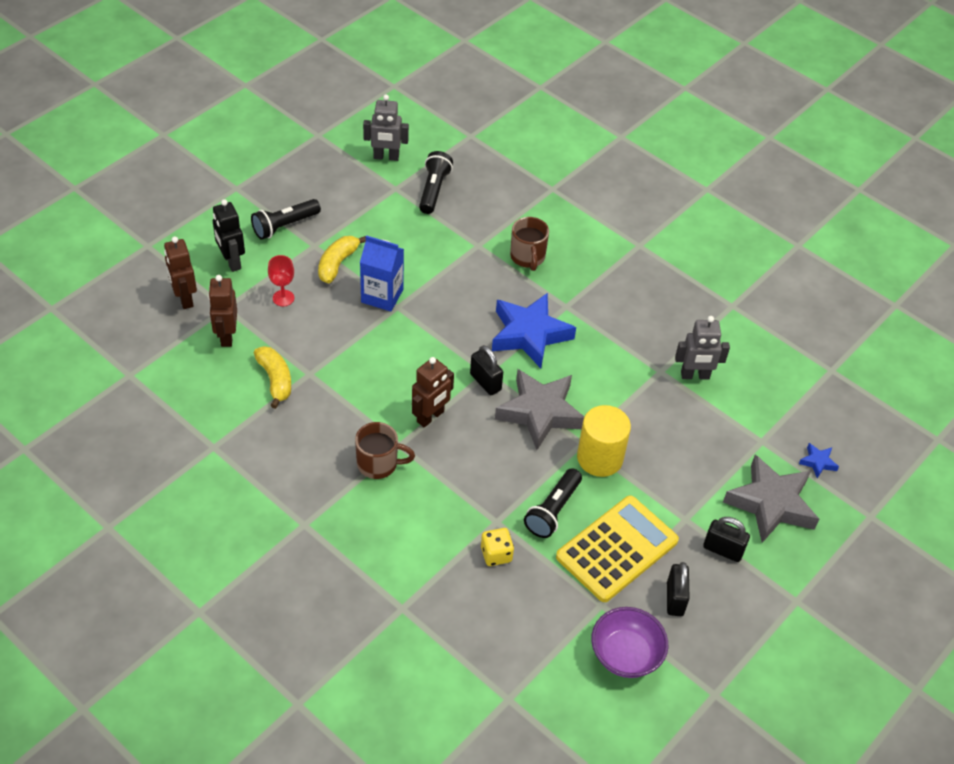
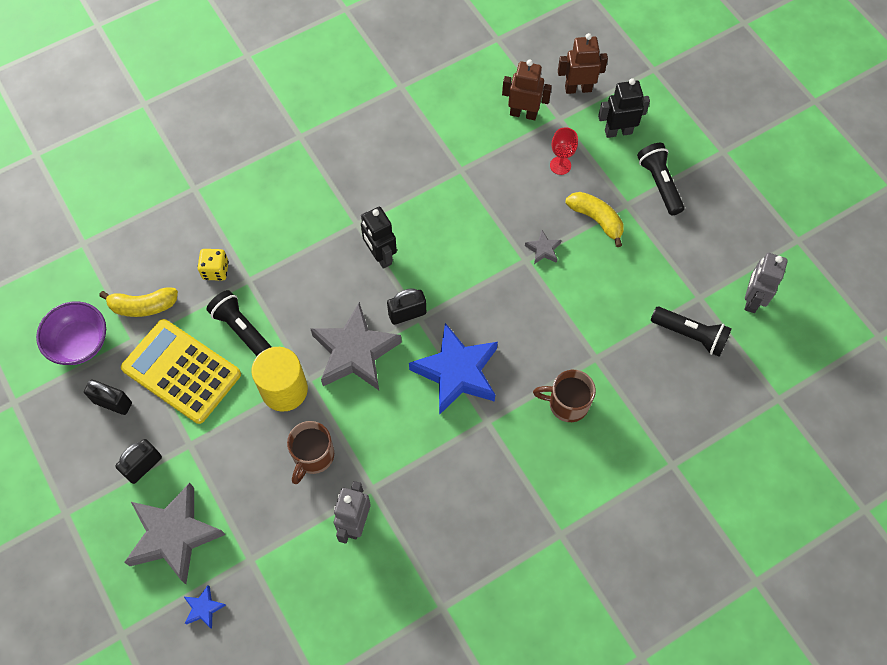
camera: 110 degrees right, 15 degrees up
(275, 380) = (461, 142): yellow banana -> yellow banana (143, 306)
(378, 464) = (342, 202): brown mug -> brown mug (313, 456)
(382, 296) = (543, 249): blue carton -> grey star
(430, 417) = (380, 256): brown robot -> black robot
(617, 549) = (181, 371): yellow calculator -> yellow calculator turned 150 degrees clockwise

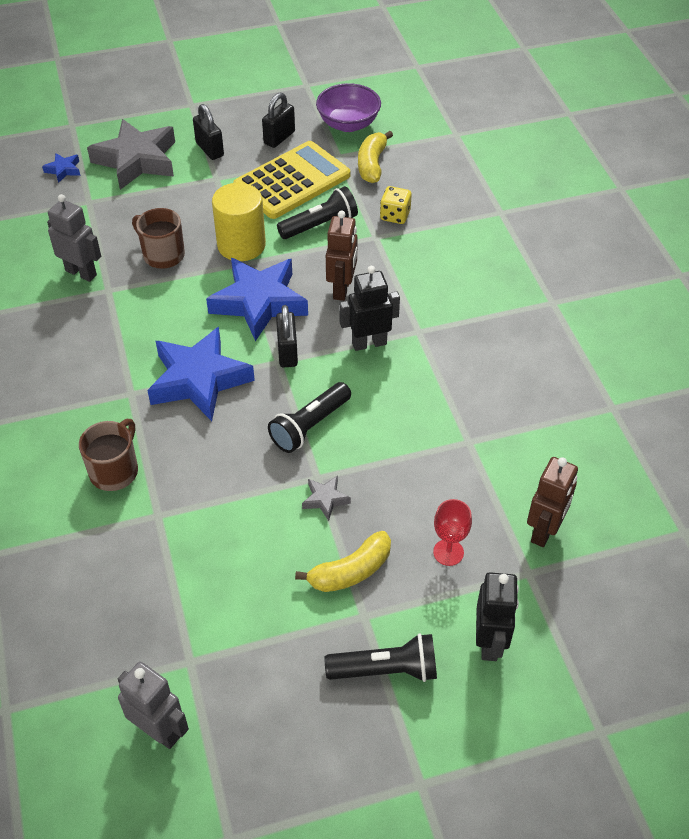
camera: 105 degrees right, 15 degrees down
(355, 352) = (259, 303): grey star -> blue star
(578, 88) = (578, 611): brown robot -> brown robot (342, 289)
(690, 335) = (141, 631): black flashlight -> black flashlight (310, 426)

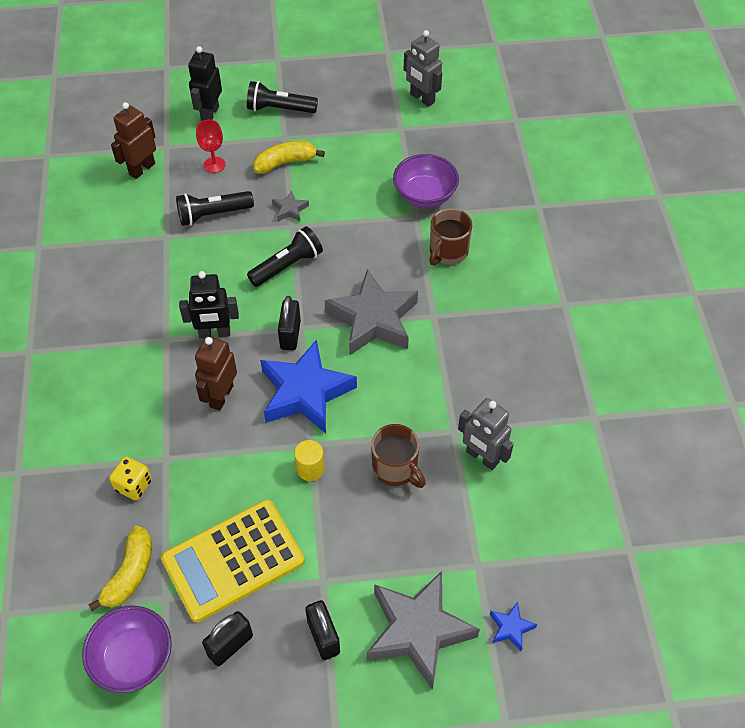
camera: 170 degrees left, 5 degrees up
(147, 547) = (424, 195): none -> purple bowl
(199, 380) = (373, 319): blue star -> grey star
(241, 245) = (310, 469): yellow cylinder -> yellow cylinder, size x0.54
(320, 225) = (219, 484): black flashlight -> black flashlight (213, 215)

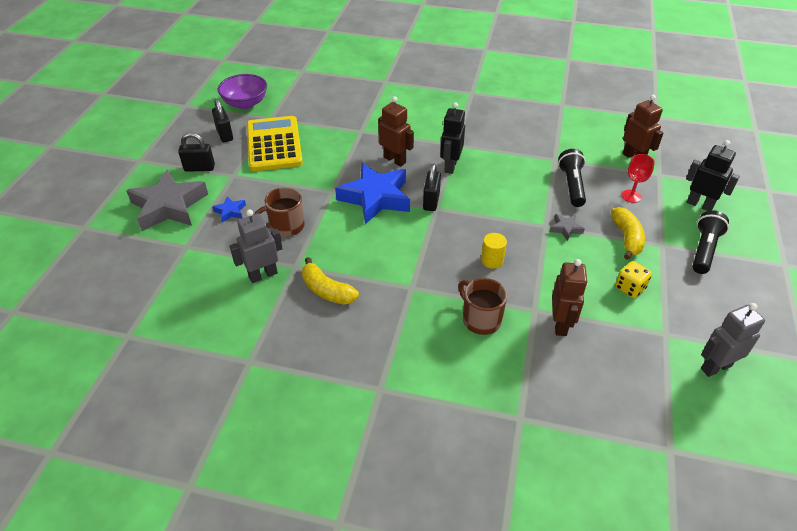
camera: 110 degrees right, 10 degrees down
(130, 573) = (294, 108): yellow banana -> yellow banana (327, 290)
(133, 485) = (350, 117): yellow dice -> yellow dice (630, 288)
(287, 265) = (502, 214): black flashlight -> none
(290, 335) = (431, 201): black padlock -> black padlock turned 75 degrees clockwise
(310, 469) = (313, 187): yellow cylinder -> yellow cylinder (492, 260)
(373, 319) = (425, 249): grey star -> none
(424, 195) = (560, 324): purple bowl -> brown robot
(510, 628) = (133, 248): blue star -> blue star (230, 211)

